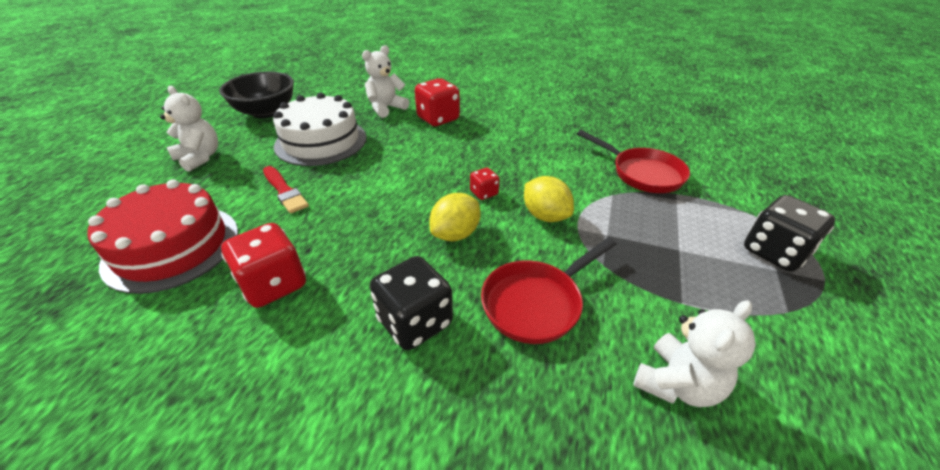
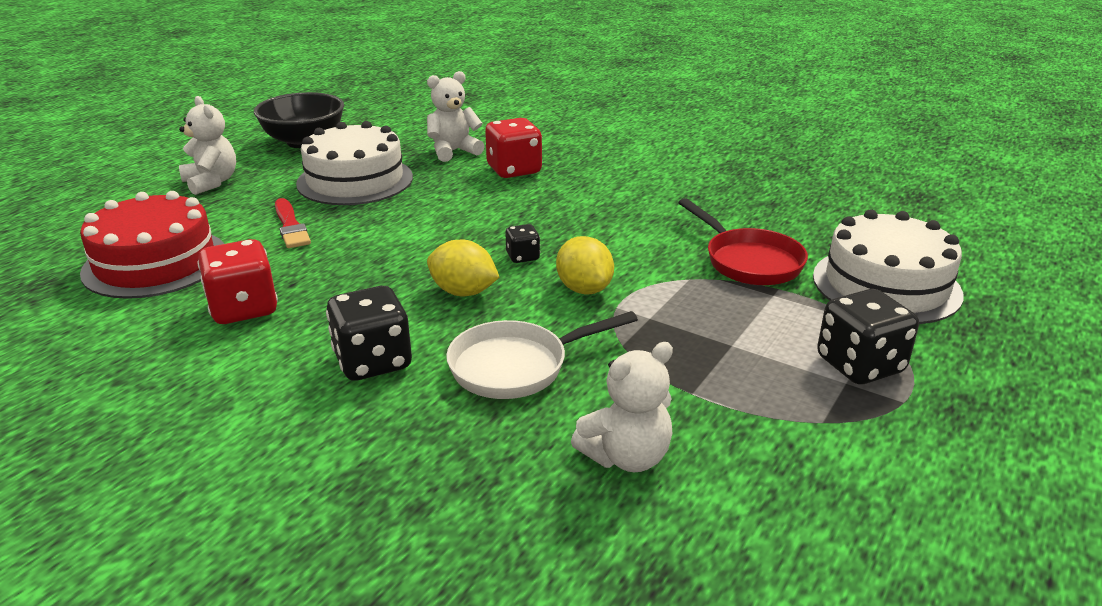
camera: 15 degrees right, 10 degrees down
(455, 234) = (463, 292): yellow lemon -> yellow lemon turned 60 degrees clockwise
(484, 193) = (522, 257): red dice -> black dice
(536, 302) = (517, 366): red pan -> white pan
(740, 180) = (886, 285): none -> white cake

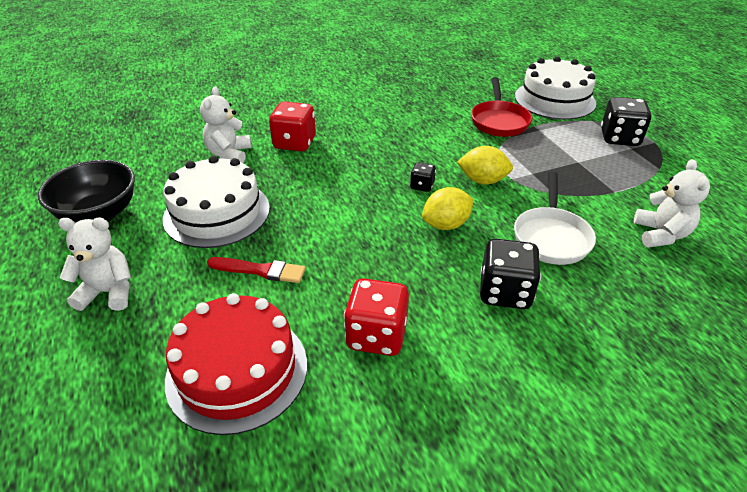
camera: 55 degrees left, 10 degrees up
(748, 261) = (499, 121): red pan -> red pan turned 90 degrees clockwise

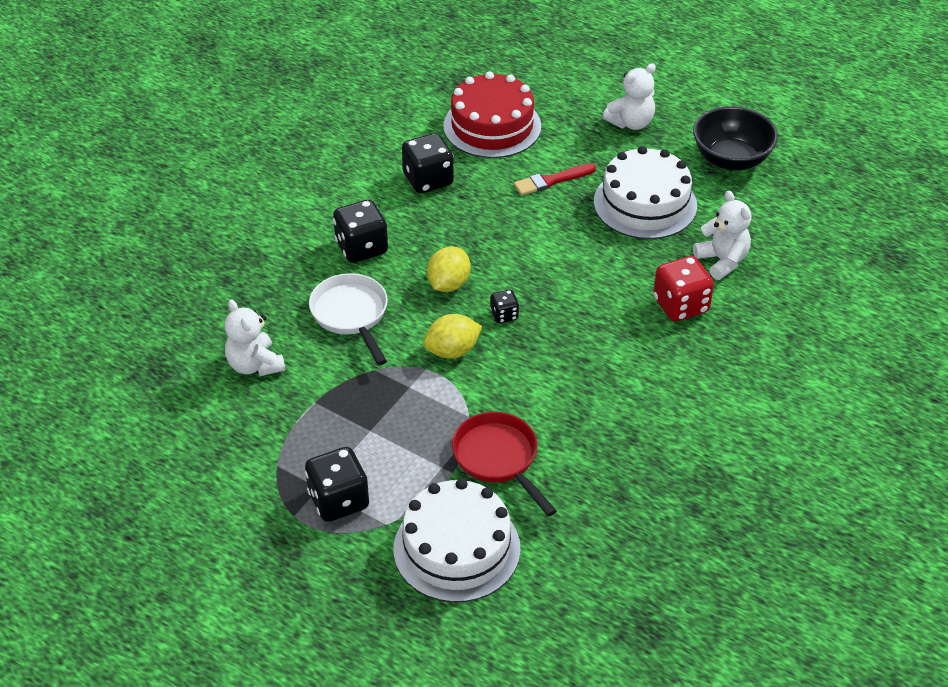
camera: 145 degrees right, 5 degrees up
(376, 335) = (428, 180): red dice -> black dice

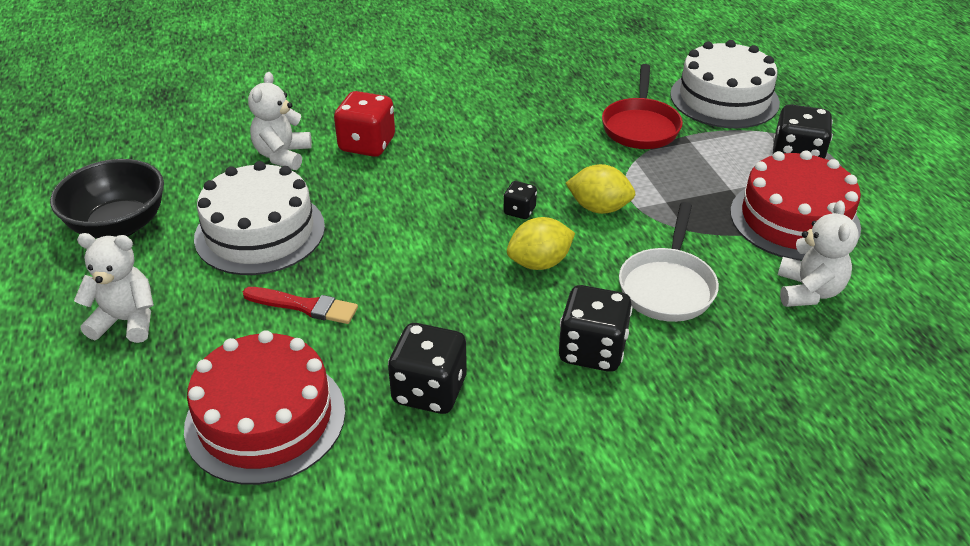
camera: 140 degrees left, 5 degrees down
(301, 427) = (794, 219): none -> red cake

